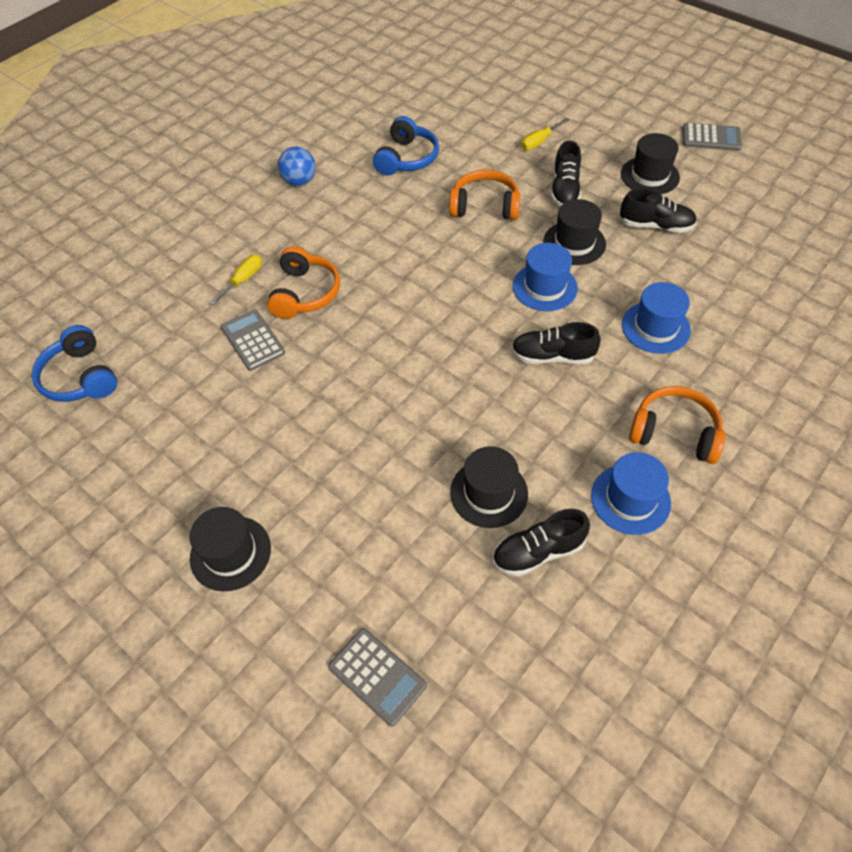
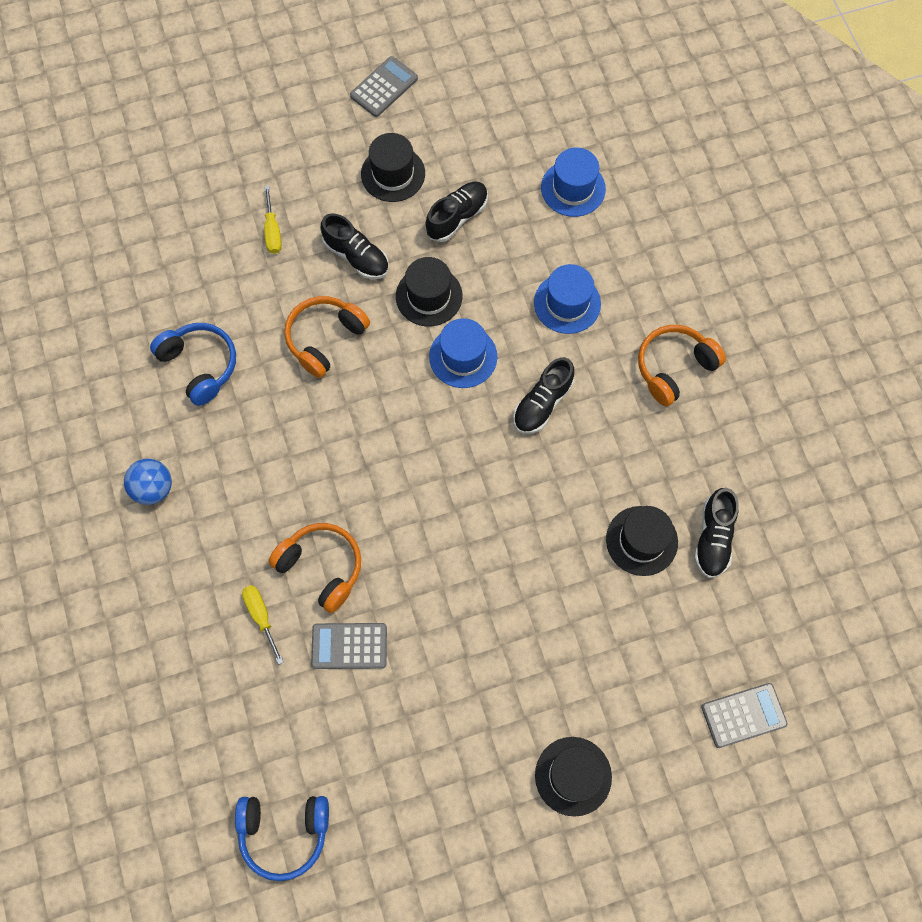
camera: 60 degrees left, 15 degrees up
(630, 499) = (710, 442): blue hat -> blue hat (573, 188)

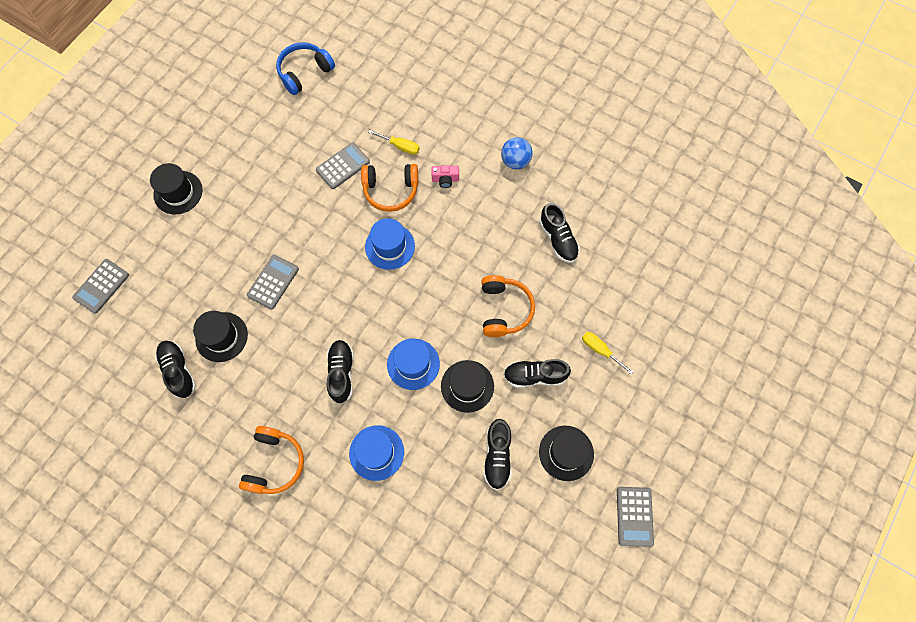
camera: 140 degrees right, 0 degrees up
(200, 365) = (558, 239): blue headphones -> black shoe
(250, 530) = (445, 179): none -> pink camera
(541, 560) = (273, 282): none -> grey calculator
(573, 188) = (439, 545): blue hat -> blue hat (390, 246)

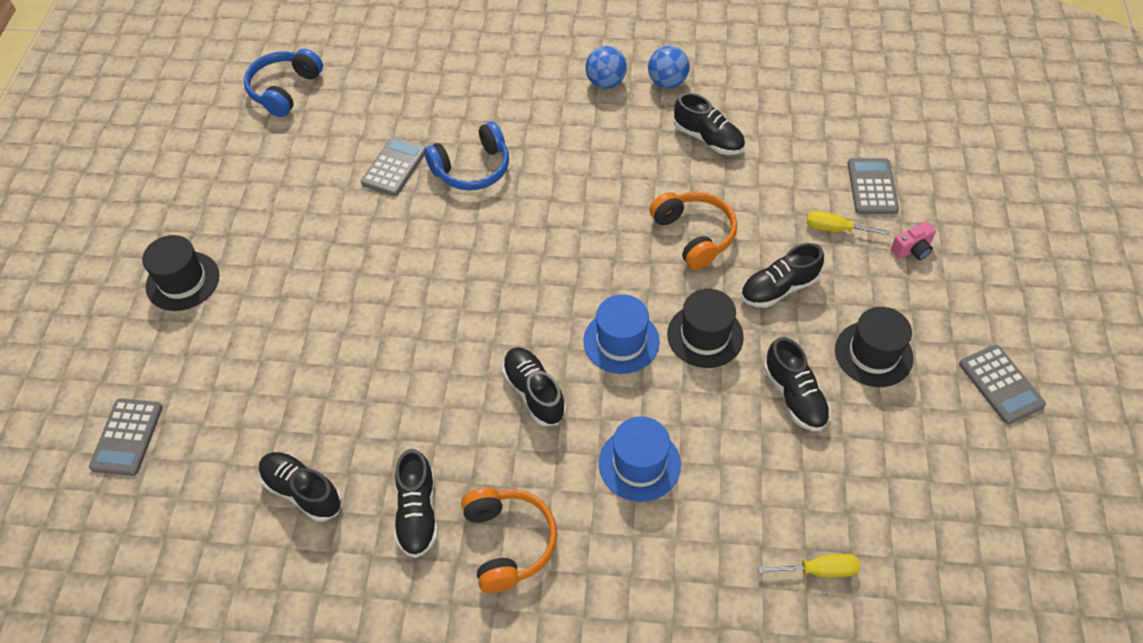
camera: 25 degrees left, 15 degrees down
(221, 337) = (342, 422): black hat -> none
(234, 418) = (417, 513): none -> black shoe
(273, 282) = (377, 328): grey calculator -> grey calculator (872, 187)
(390, 246) = (508, 227): blue hat -> none
(391, 190) = (472, 169): orange headphones -> blue headphones
(400, 146) = (455, 120): yellow screwdriver -> yellow screwdriver (819, 570)
(445, 179) = (533, 132): pink camera -> pink camera (912, 249)
(557, 180) = (667, 82): none -> blue ball

